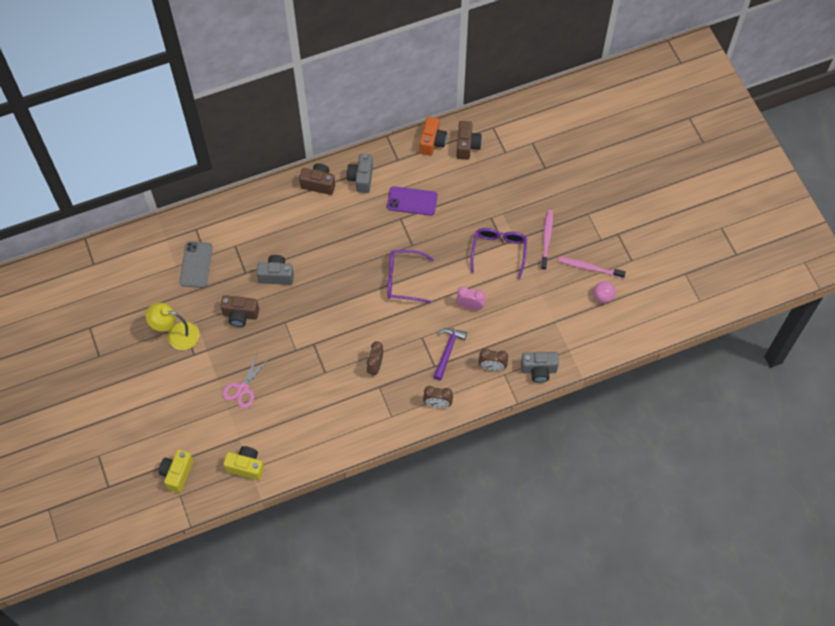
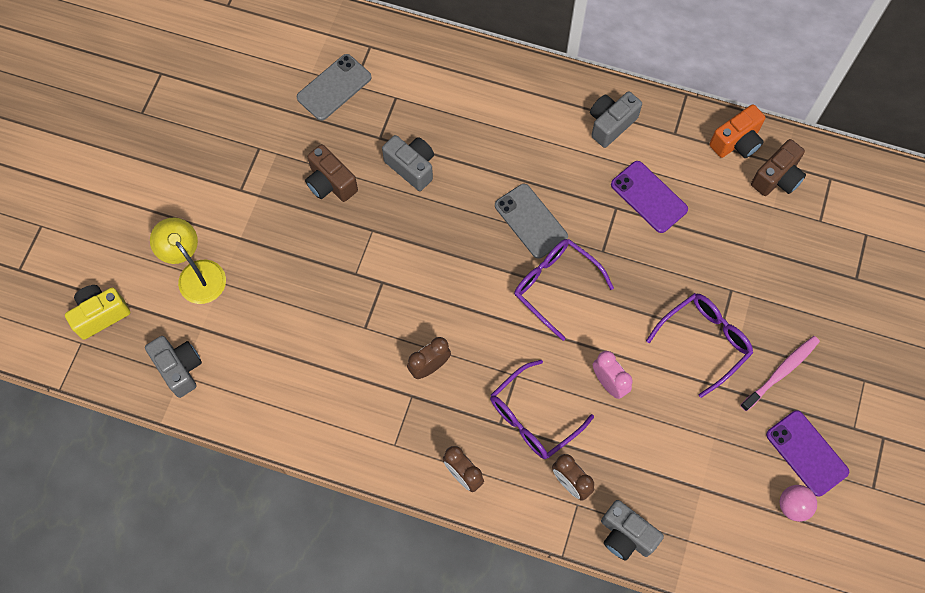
camera: 40 degrees right, 5 degrees up
(176, 334) = (242, 152): yellow lamp -> yellow lamp (196, 274)
(242, 389) = (256, 272): pink scissors -> none
(246, 466) = (179, 368): yellow camera -> grey camera
(318, 184) = (554, 94): brown camera -> none
(363, 257) = (531, 221): none -> grey phone
(448, 351) = (532, 418): purple hammer -> purple glasses
(589, 268) = (806, 453): pink toothbrush -> purple phone

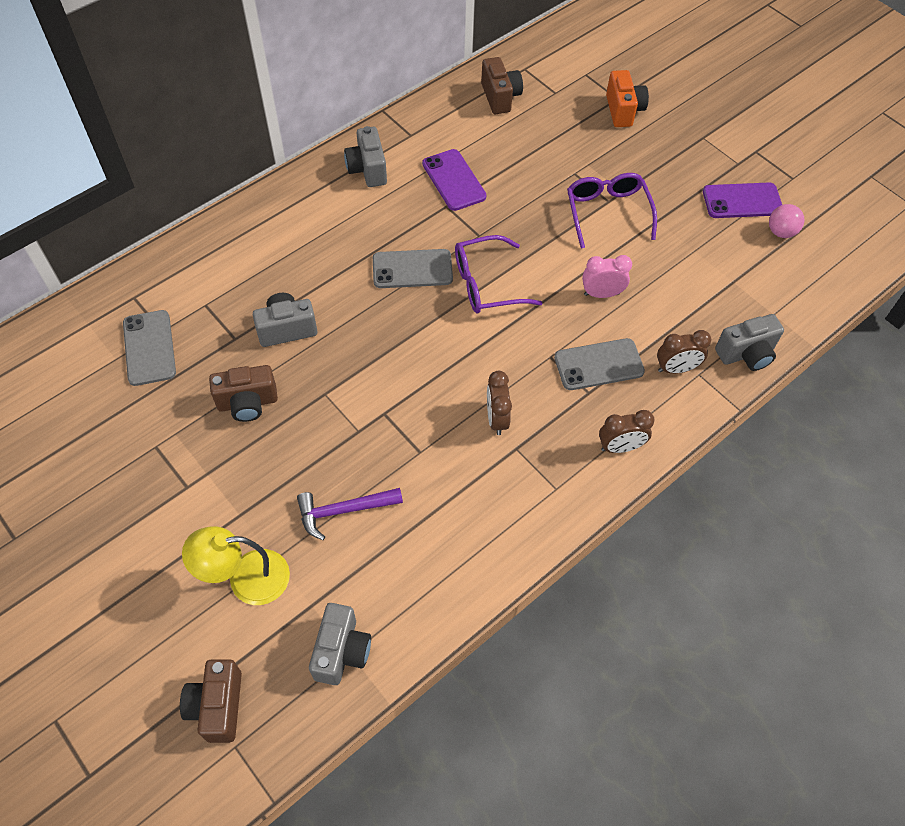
camera: 60 degrees left, 10 degrees down
(101, 315) = (217, 706): yellow camera -> brown camera
(179, 368) = (341, 651): grey camera -> grey camera turned 105 degrees clockwise
(284, 304) = (343, 511): none -> purple hammer
(532, 418) = (598, 365): purple glasses -> grey phone
(649, 197) = (453, 180): purple phone -> purple phone turned 75 degrees clockwise
(736, 142) = (450, 103): orange camera -> orange camera (623, 110)
(781, 372) = (665, 180): pink toothbrush -> none

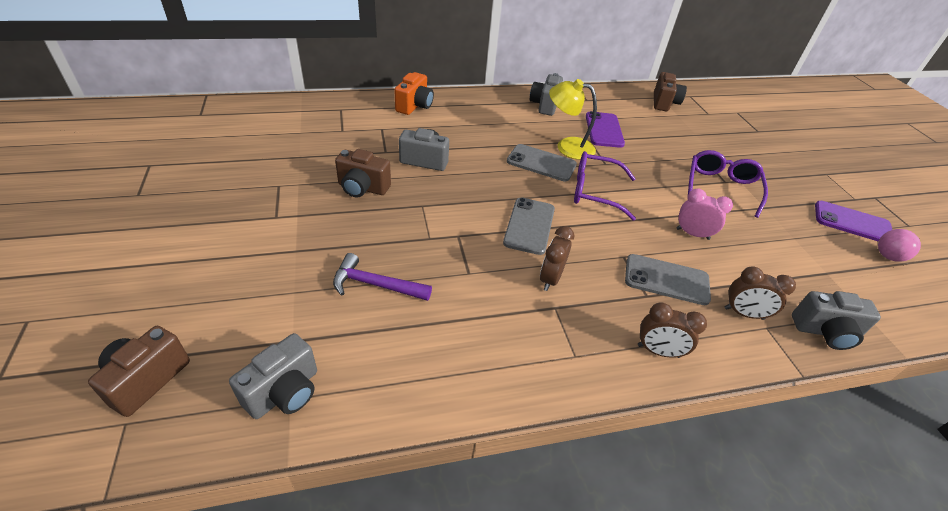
camera: 25 degrees right, 15 degrees down
(149, 348) = (326, 135): grey phone -> grey phone (529, 226)
(246, 578) = (260, 295): yellow lamp -> yellow lamp (567, 146)
(623, 110) = (760, 138): orange camera -> orange camera (414, 106)

